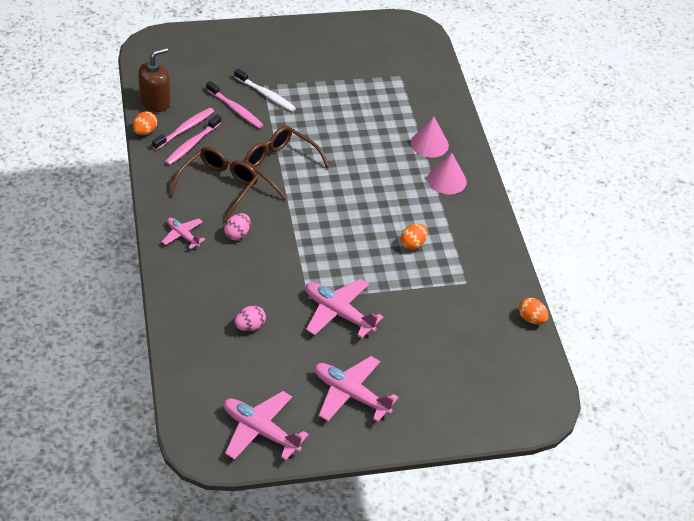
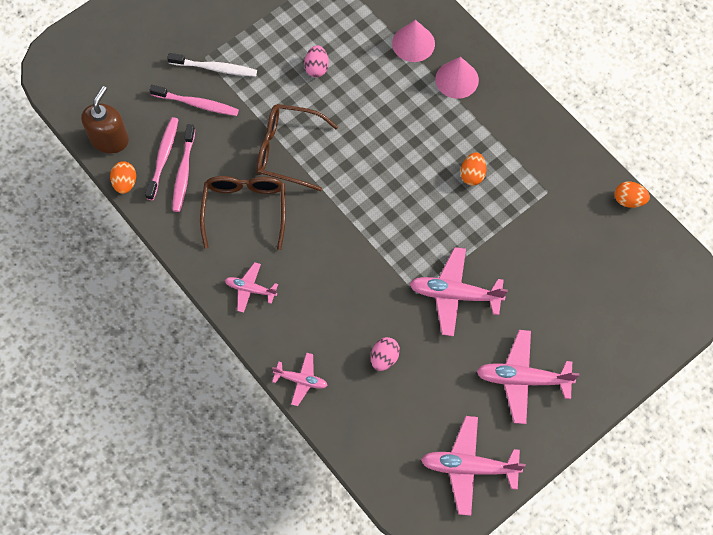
camera: 25 degrees left, 20 degrees up
(174, 309) = (301, 380): none -> pink plane
(237, 234) = (301, 258): pink egg -> pink egg (317, 68)

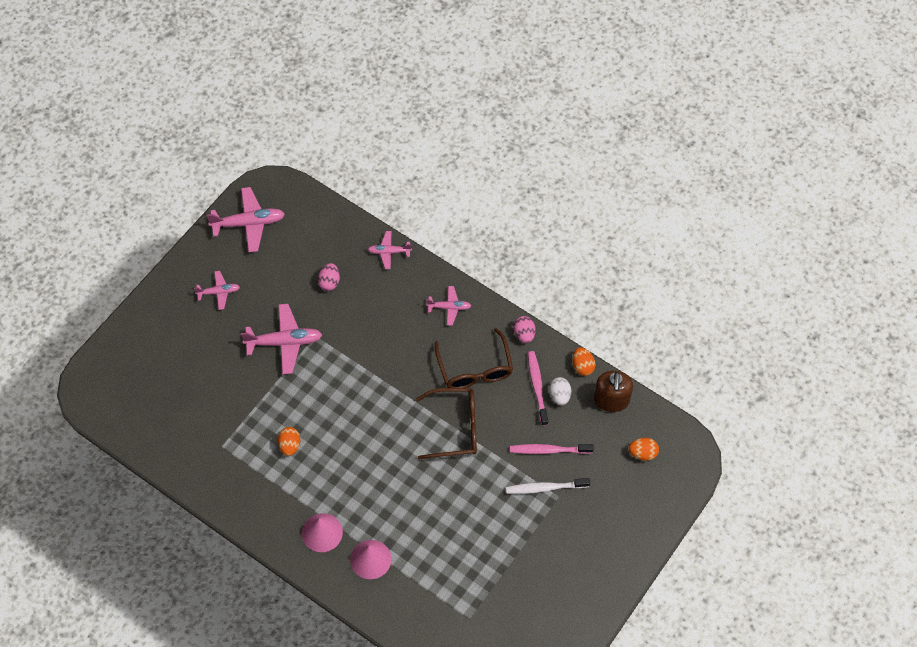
camera: 165 degrees right, 5 degrees down
(163, 157) = (559, 395): pink toothbrush -> white egg
(317, 68) = (453, 511): pink egg -> pink egg (524, 334)
(523, 379) = (219, 292): pink plane -> pink plane, size x0.57
(628, 200) = (150, 456): orange egg -> orange egg (643, 453)

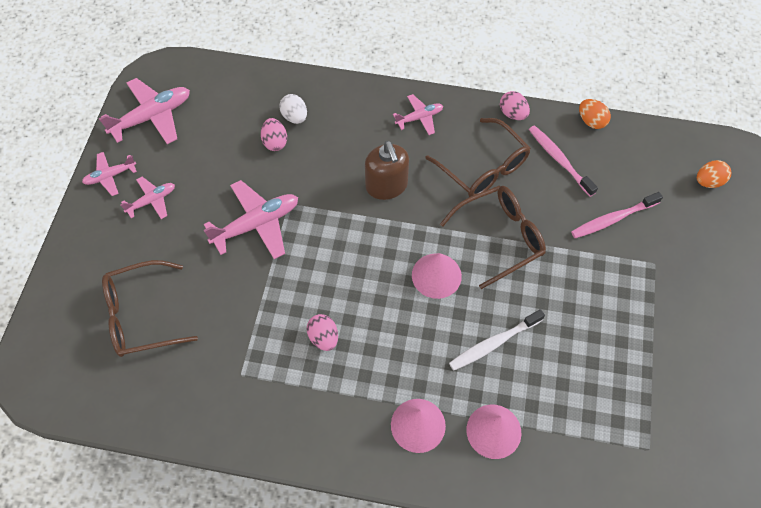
camera: 25 degrees left, 0 degrees up
(175, 376) = (142, 315): none -> brown glasses
(290, 445) = (323, 337): orange egg -> pink egg
(389, 252) = (323, 88): pink plane -> pink plane (110, 176)
(392, 435) = (436, 275): none -> pink cone
(545, 488) = (635, 260): white toothbrush -> white toothbrush (494, 343)
(559, 395) = (587, 159): white egg -> white egg (294, 117)
(611, 400) = (641, 142): brown soap dispenser -> brown soap dispenser (386, 186)

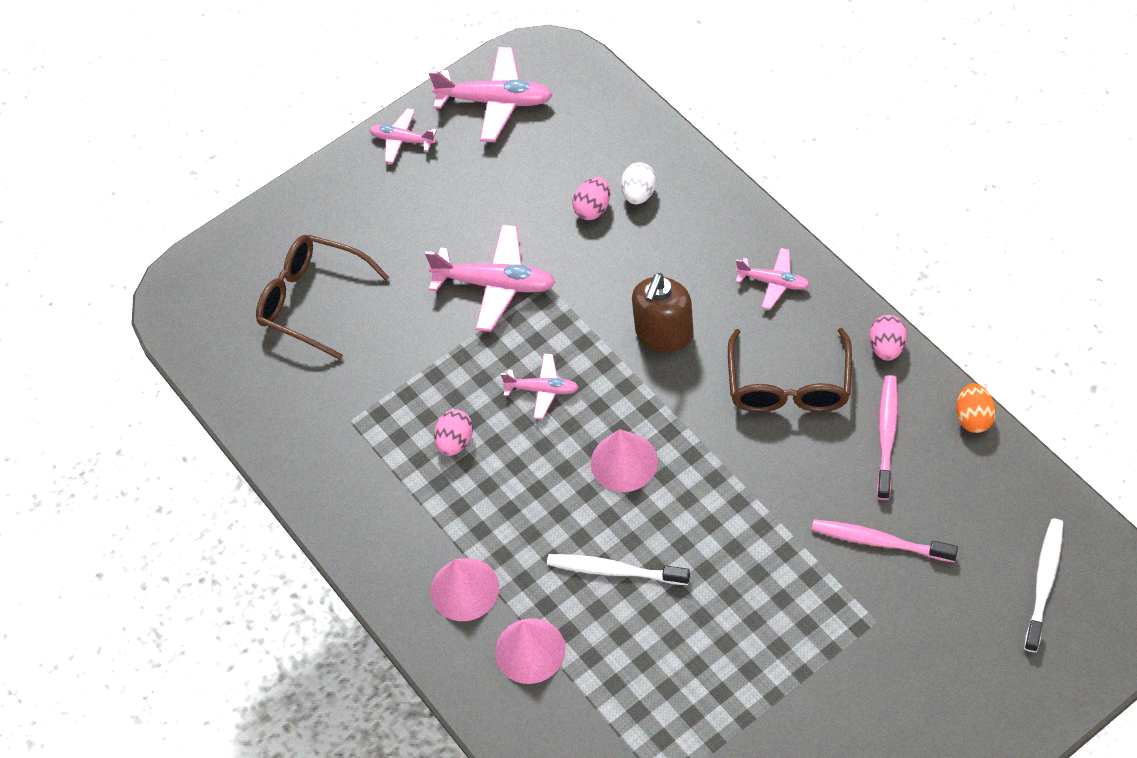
camera: 50 degrees right, 5 degrees down
(152, 201) = (419, 192): pink plane -> pink plane (542, 390)
(499, 237) = (730, 471): brown glasses -> none
(708, 181) = (1044, 582): orange egg -> white toothbrush

